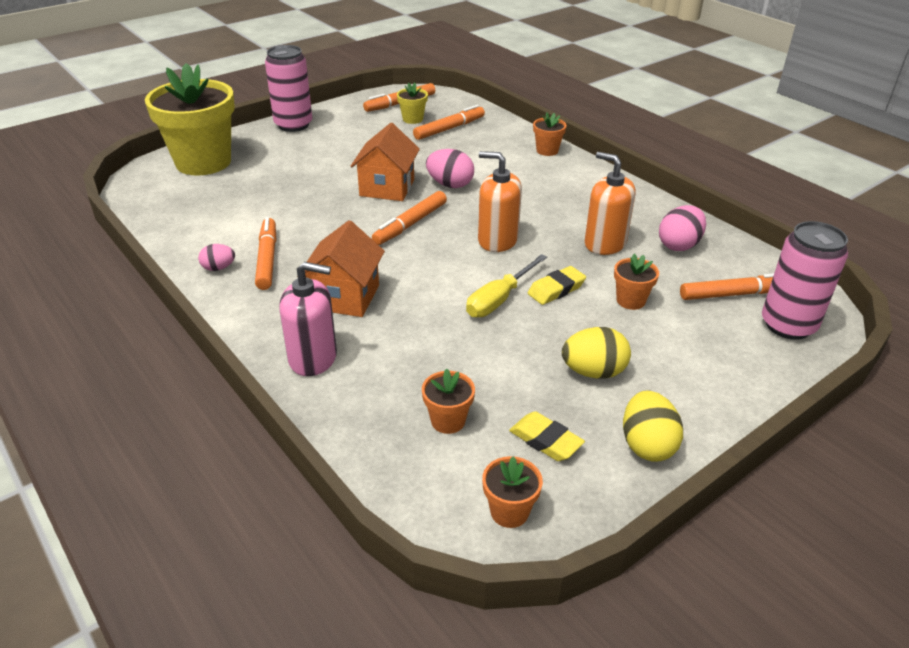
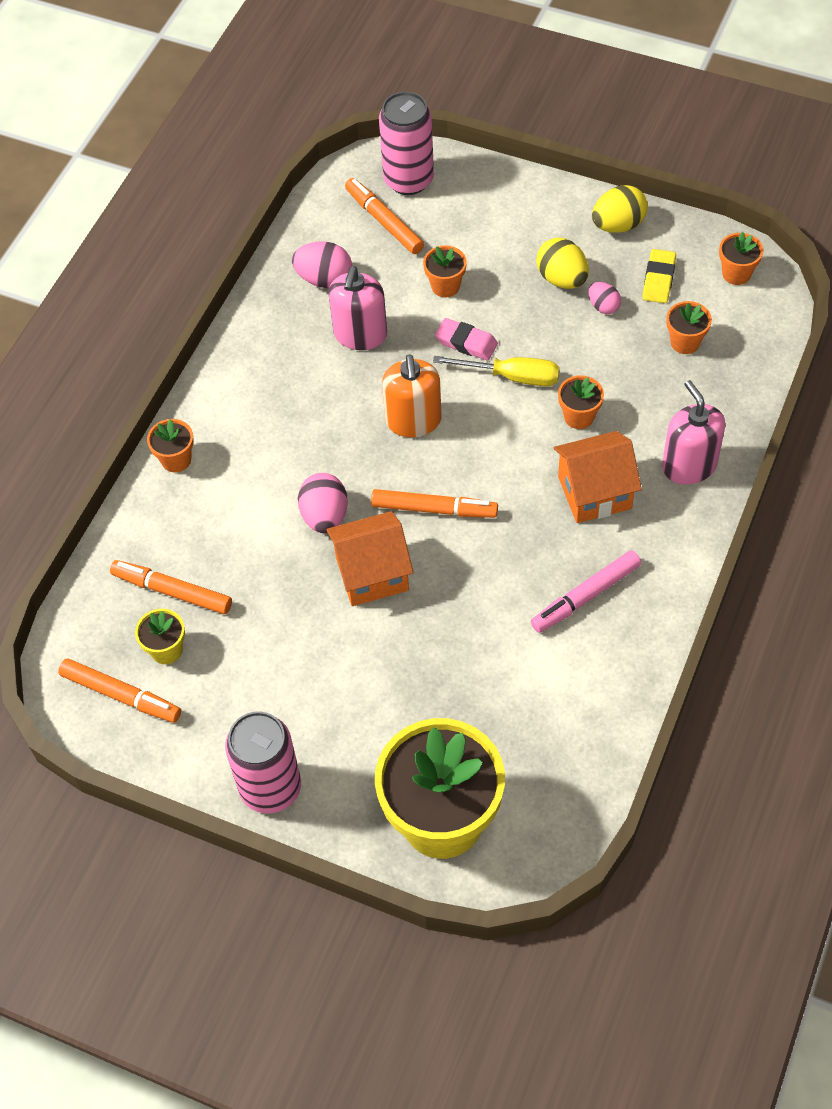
camera: 115 degrees left, 20 degrees up
(218, 268) = (631, 628): pink egg -> pink egg (603, 306)
(267, 259) = (586, 596): orange marker -> pink marker
(425, 318) = (579, 417): none -> orange flower pot
(556, 289) = (466, 342): yellow eraser -> pink eraser
(605, 243) = (360, 334): orange soap dispenser -> pink soap dispenser

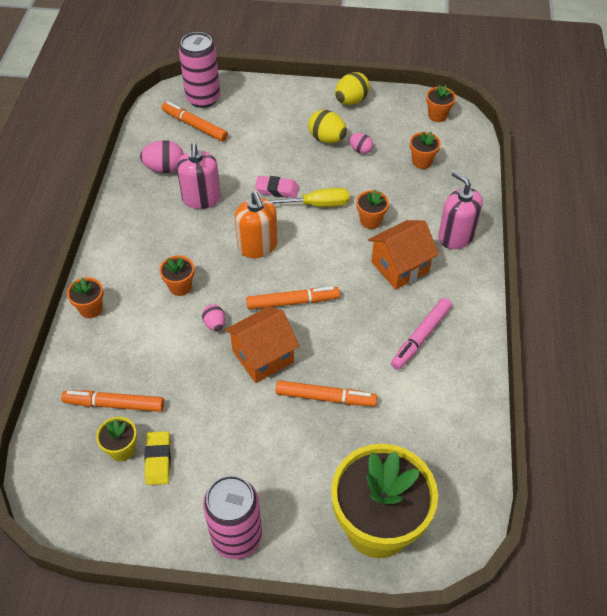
camera: 20 degrees left, 5 degrees down
(121, 695) = (94, 494): orange marker -> orange marker (325, 397)
(325, 516) = (215, 324): pink egg -> pink egg, size x0.61
(445, 286) = (250, 157): orange flower pot -> orange flower pot (180, 287)
(658, 279) = (390, 128): yellow eraser -> yellow eraser (158, 460)

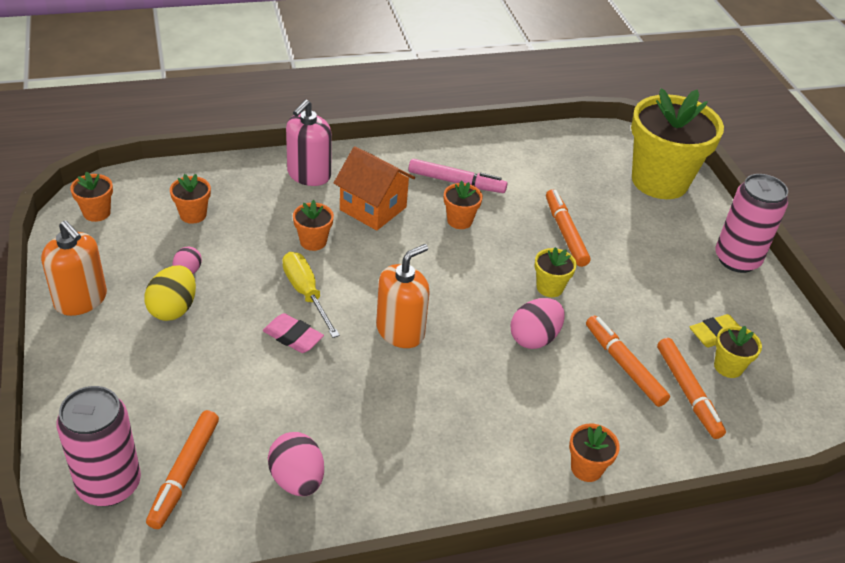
camera: 115 degrees left, 10 degrees down
(180, 287) = (501, 387): orange flower pot -> orange flower pot (459, 220)
(201, 198) = (342, 413): pink soap dispenser -> none
(215, 324) = (534, 338): pink egg -> pink egg, size x1.65
(263, 356) = (549, 287): orange house -> yellow flower pot
(277, 189) = (293, 337): pink eraser -> pink eraser turned 45 degrees counterclockwise
(292, 302) = (466, 281): orange marker -> orange marker (624, 366)
(351, 101) = (81, 300): yellow egg -> orange soap dispenser

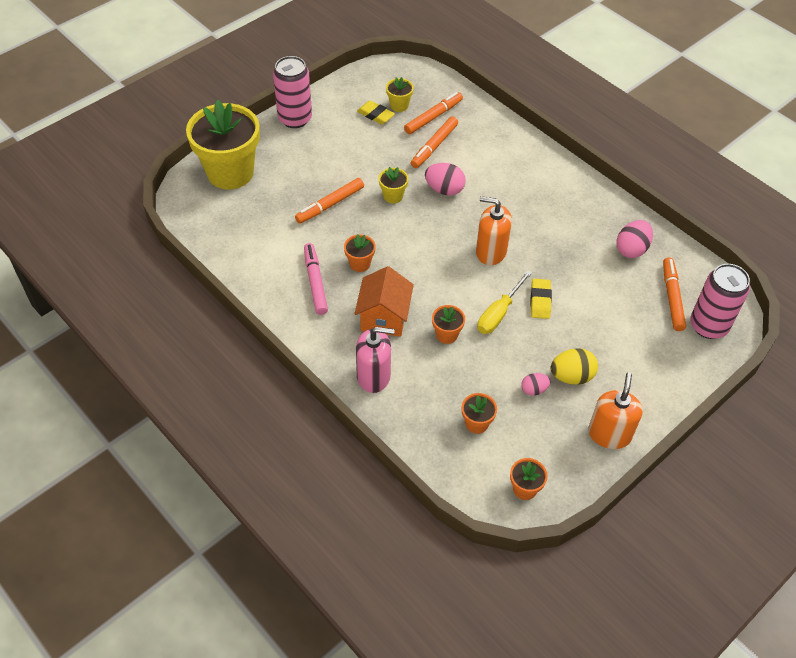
camera: 115 degrees left, 10 degrees up
(185, 473) = (672, 298): orange marker -> orange marker turned 75 degrees counterclockwise
(293, 337) = (540, 301): pink eraser -> yellow eraser
(586, 468) = (521, 142): orange flower pot -> none

